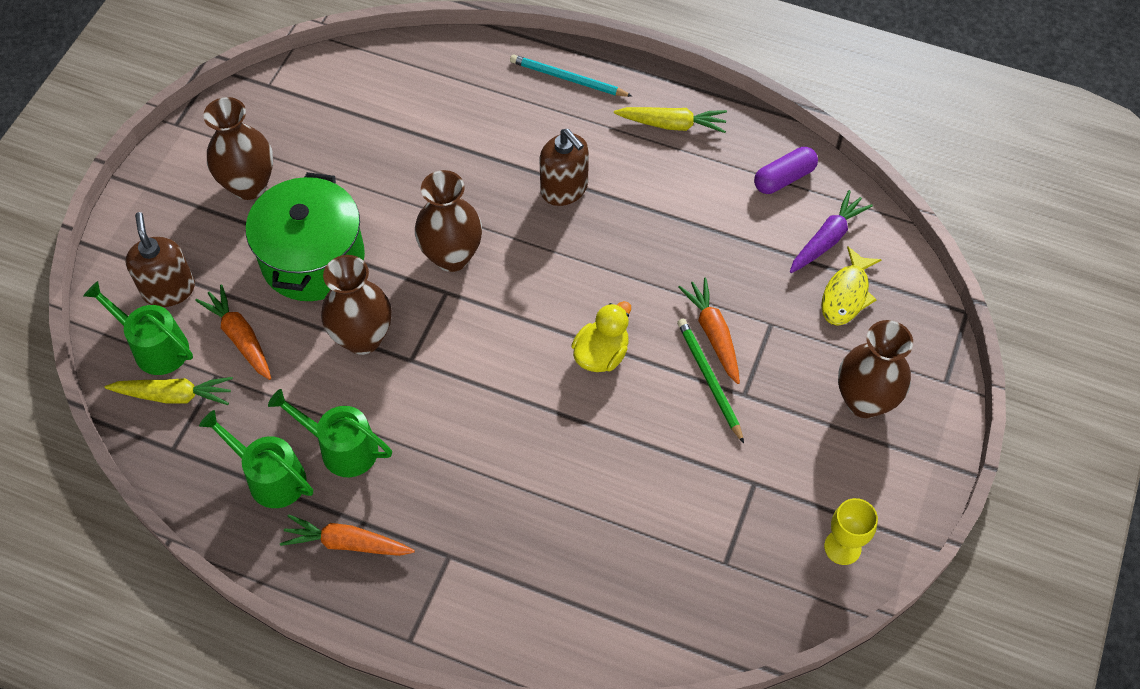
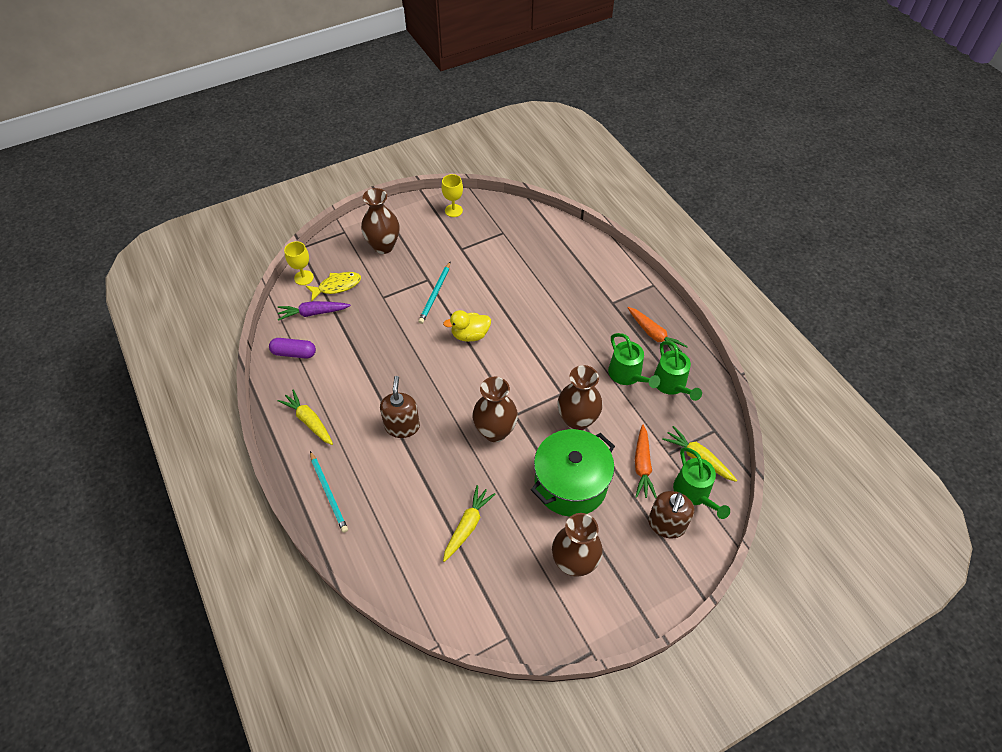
camera: 140 degrees left, 5 degrees down
(392, 145) = (467, 526): none -> yellow carrot
(709, 379) = (435, 294): green pencil -> turquoise pencil
(713, 334) = (412, 310): orange carrot -> none
(902, 274) = (304, 278): none -> yellow goblet

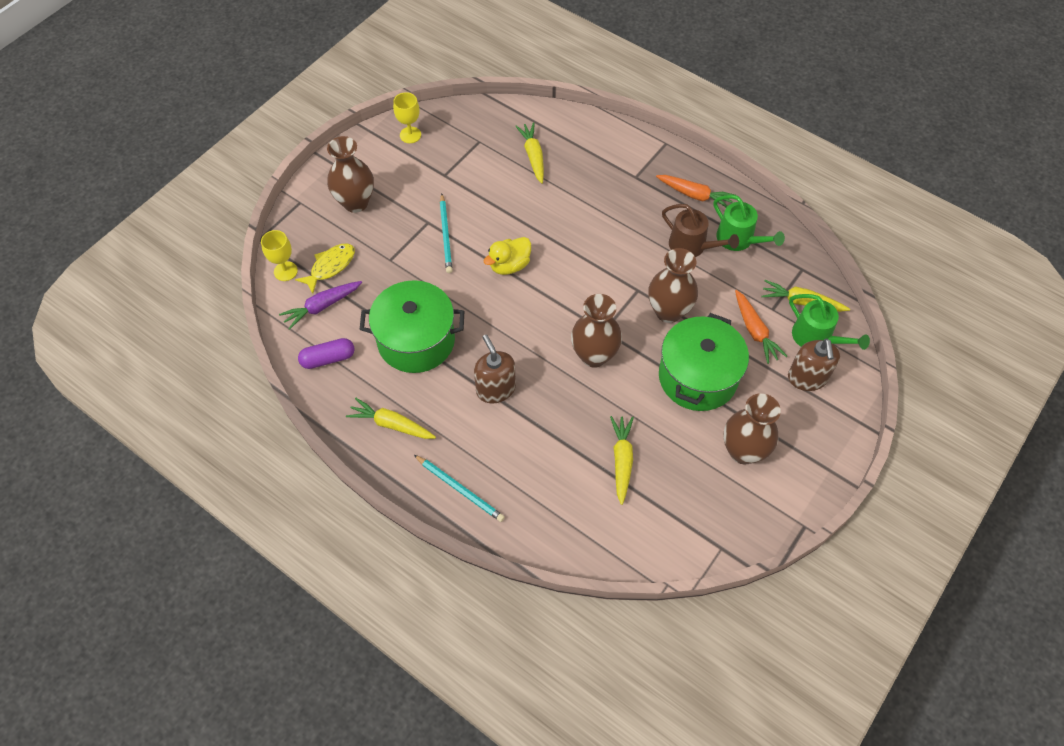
camera: 25 degrees left, 5 degrees up
(365, 365) = (416, 340): none -> green pot
(538, 258) = (533, 156): none -> yellow carrot
(627, 375) = (691, 246): green watering can -> brown watering can

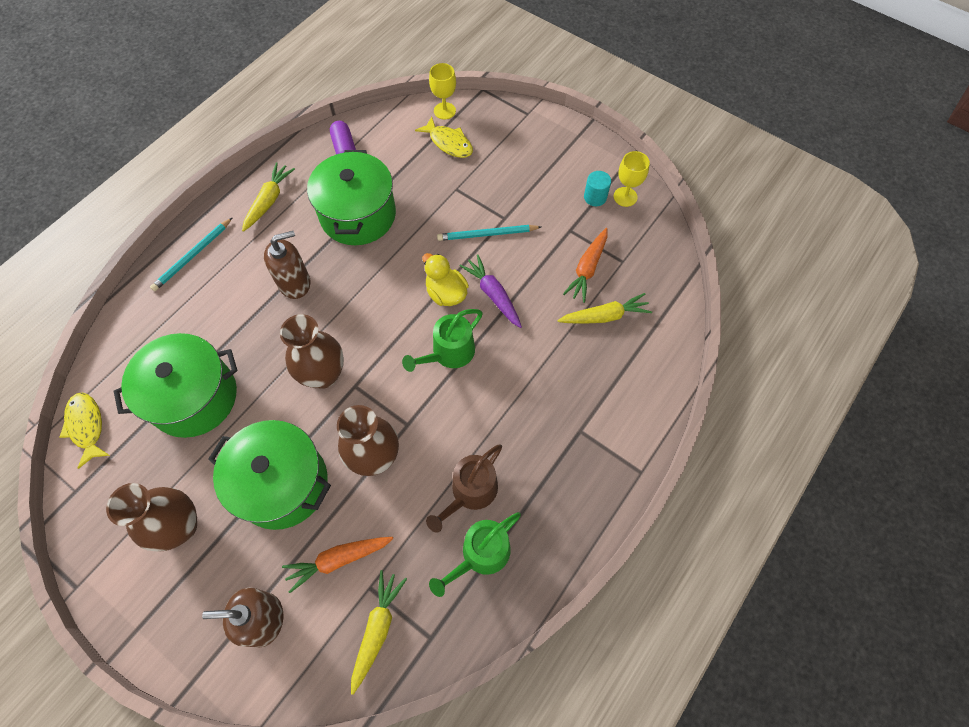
camera: 90 degrees right, 5 degrees up
(322, 306) = (403, 140): purple carrot -> purple carrot (493, 295)
(355, 202) = (528, 156): brown vase -> none
(409, 156) = (595, 197): none -> turquoise cylinder
(622, 460) = (194, 397): yellow carrot -> green pot
(657, 552) = (87, 426): none -> yellow fish
(694, 195) = (553, 503): orange carrot -> orange carrot (587, 269)
(816, 337) = (321, 641): green watering can -> green watering can (449, 353)

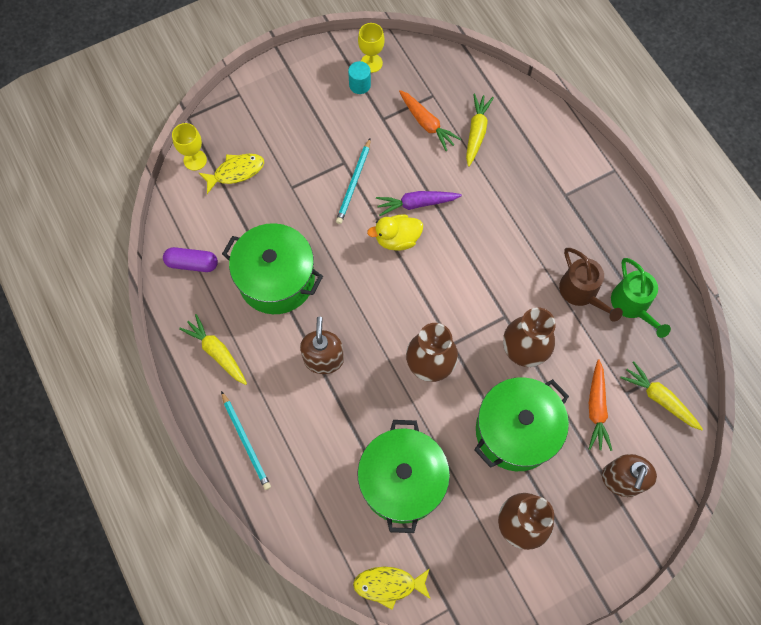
camera: 65 degrees left, 5 degrees up
(449, 353) = (455, 259): green watering can -> none

